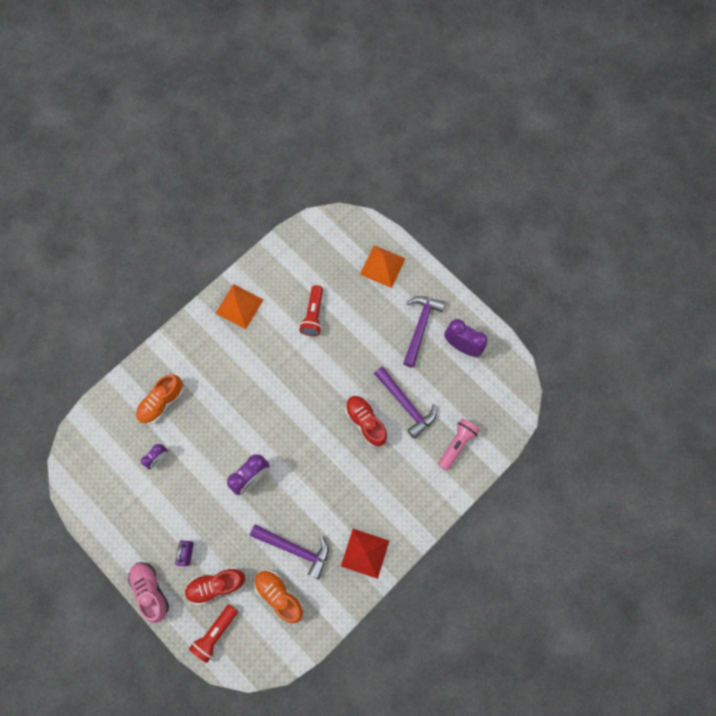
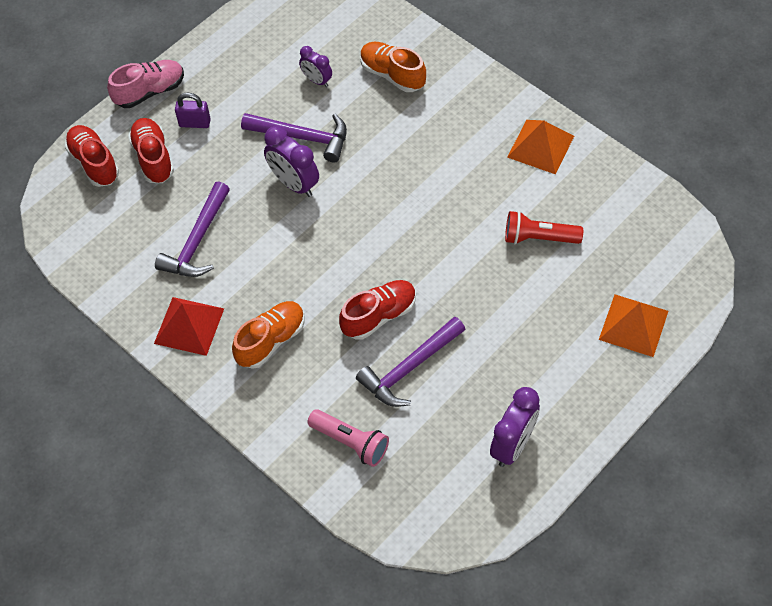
camera: 90 degrees right, 15 degrees down
(215, 633) = (94, 163): red flashlight -> red shoe
(279, 595) = (137, 228): orange shoe -> orange shoe (271, 340)
(420, 327) = (537, 383): purple hammer -> purple hammer (303, 137)

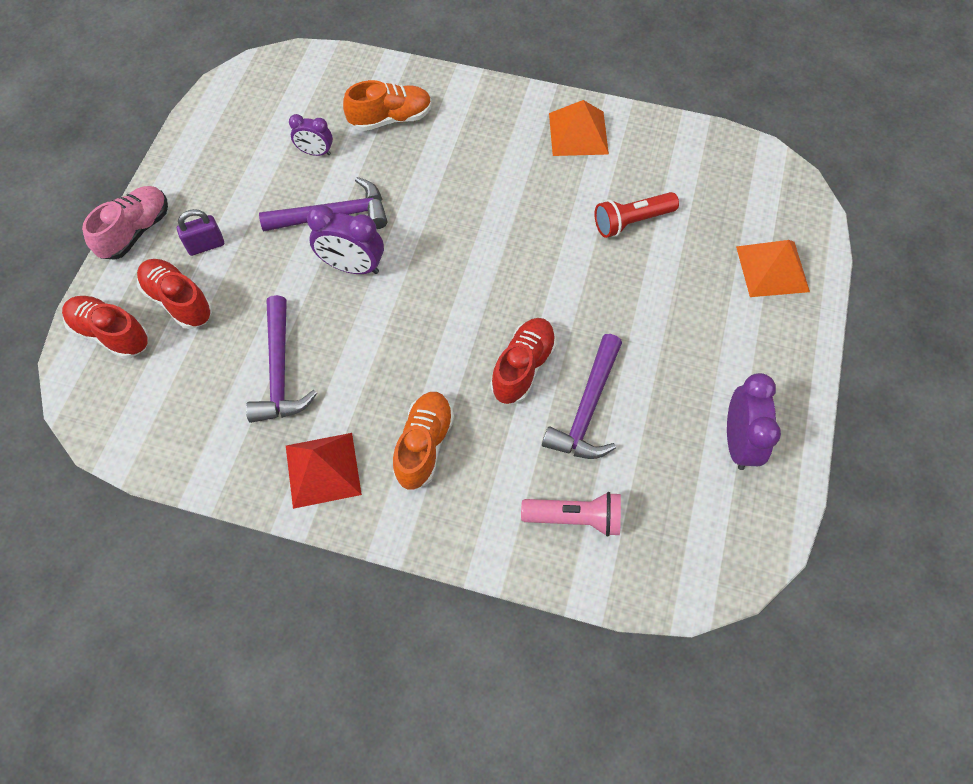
camera: 30 degrees left, 5 degrees up
(392, 75) = (391, 118): orange shoe -> orange shoe turned 150 degrees clockwise

